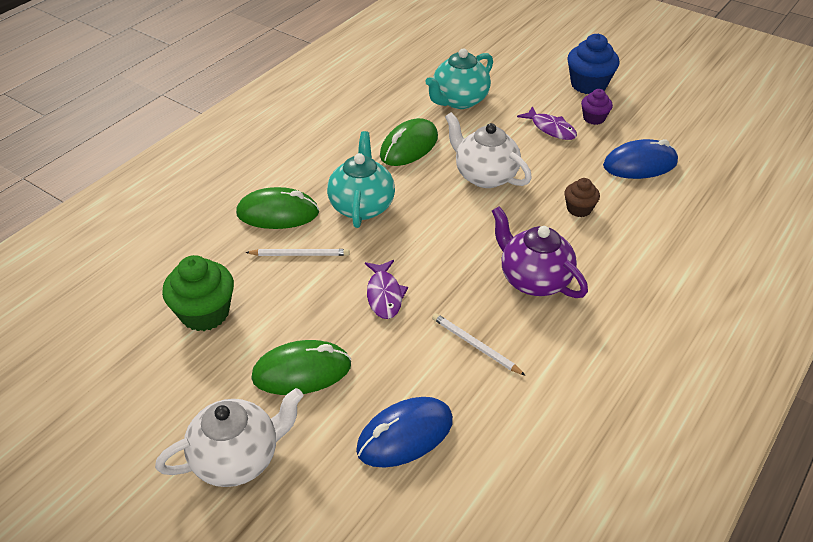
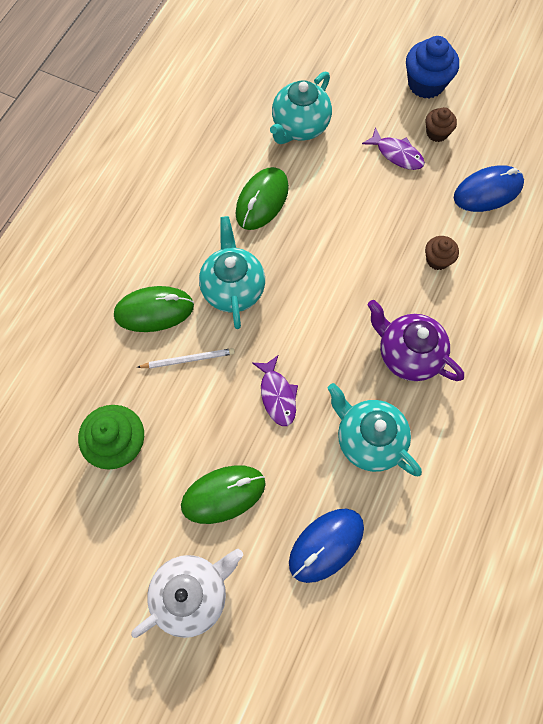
camera: 10 degrees left, 25 degrees up
(475, 346) = (369, 439): white pencil -> turquoise teapot
(485, 176) = (343, 230): white teapot -> none
(594, 118) = (437, 133): purple cupcake -> brown cupcake

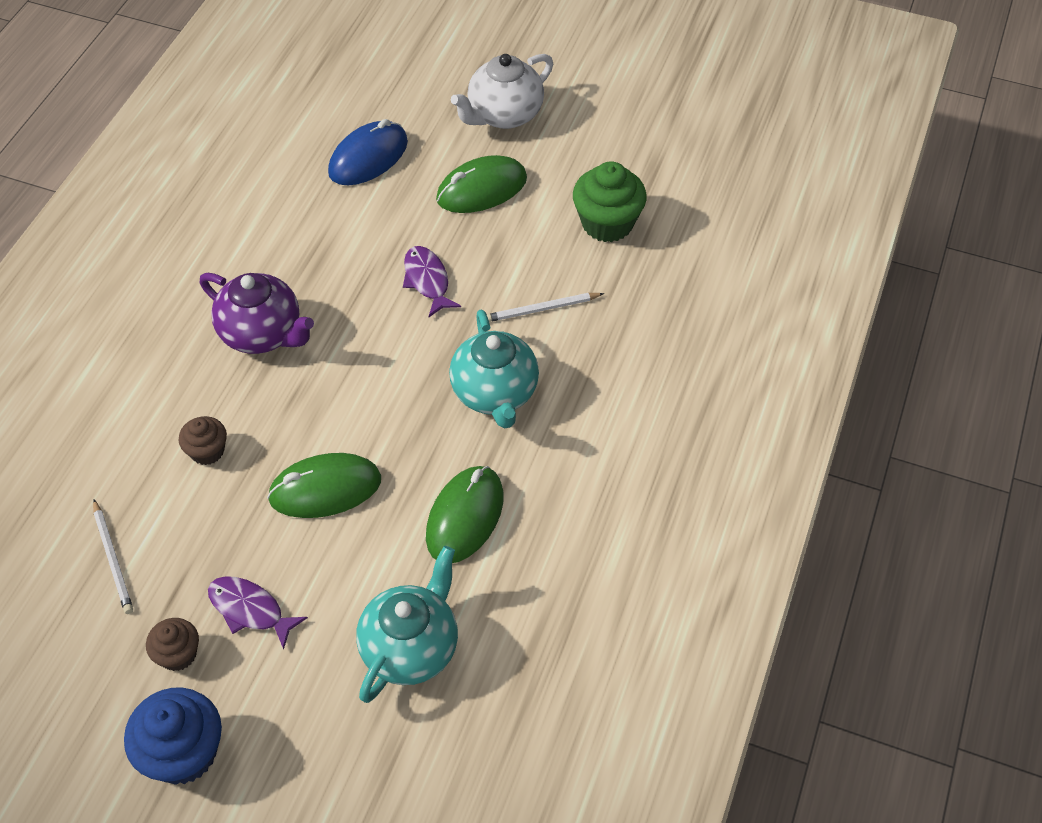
camera: 175 degrees right, 15 degrees down
(154, 311) = (596, 359): green mouse -> green mouse (325, 489)
(369, 439) = (318, 246): turquoise teapot -> none
(487, 191) = (113, 558): blue mouse -> white pencil

